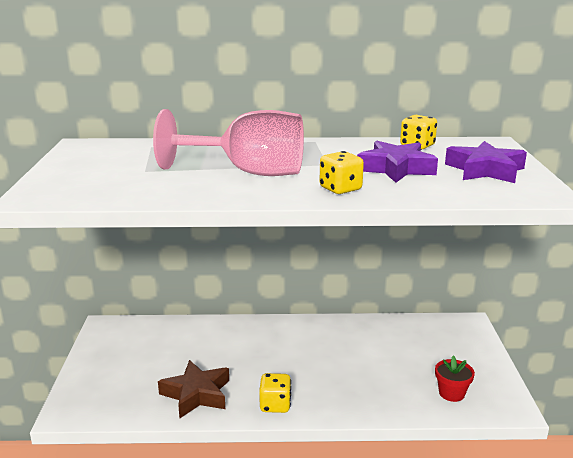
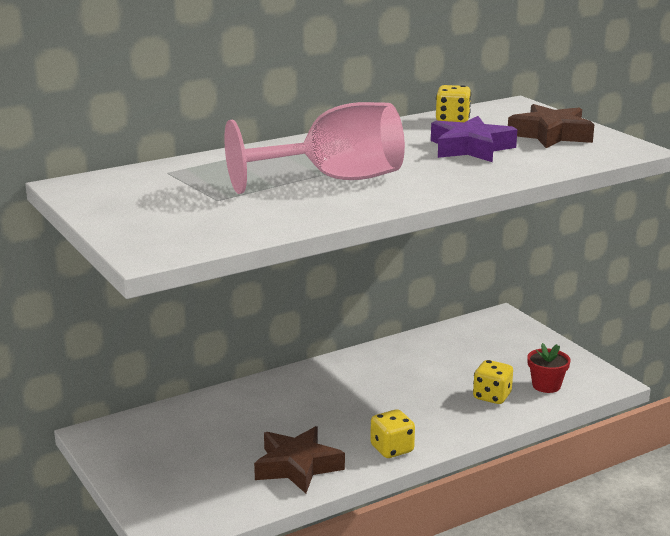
camera: 30 degrees left, 0 degrees up
(340, 189) = (453, 178): yellow dice -> yellow dice (492, 396)
(485, 170) = (551, 135): purple star -> brown star

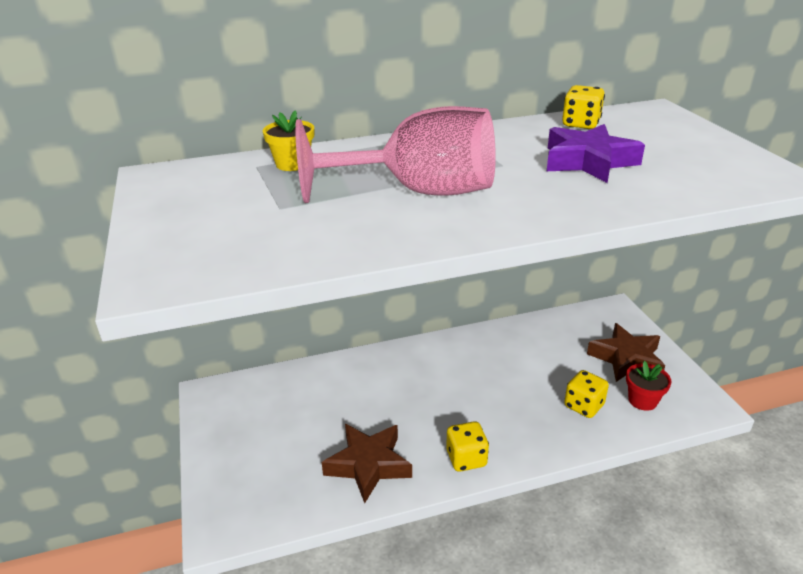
camera: 15 degrees right, 10 degrees up
(201, 168) = (292, 164): none -> yellow flower pot
(551, 135) = (686, 150): brown star -> brown star (626, 359)

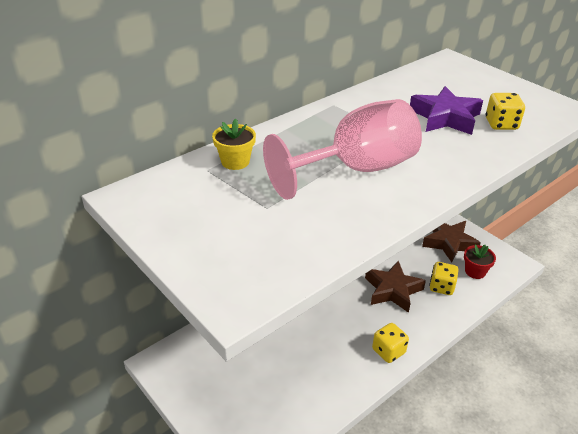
camera: 25 degrees left, 5 degrees up
(369, 465) = (324, 379): brown star -> brown star (393, 290)
(580, 124) = (413, 82): yellow dice -> yellow dice (501, 124)

